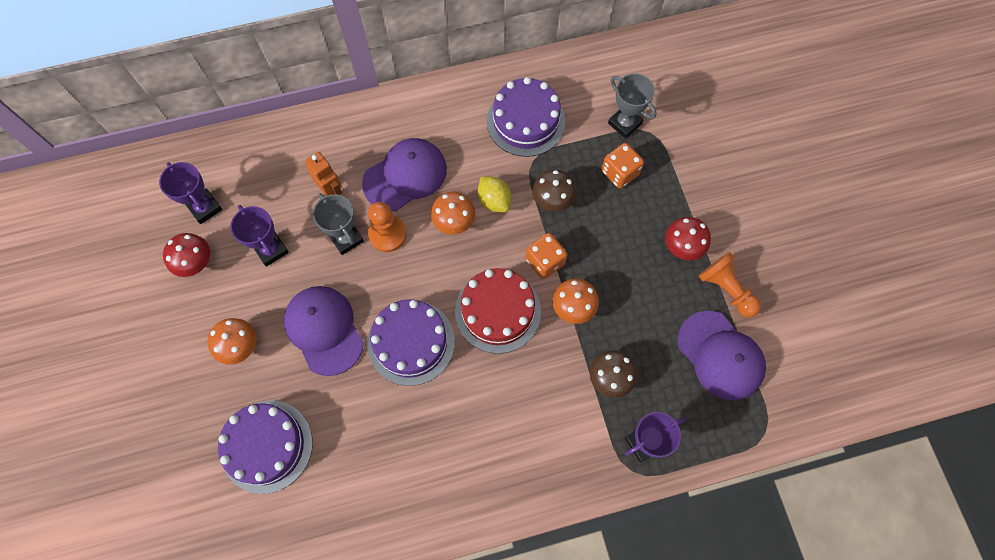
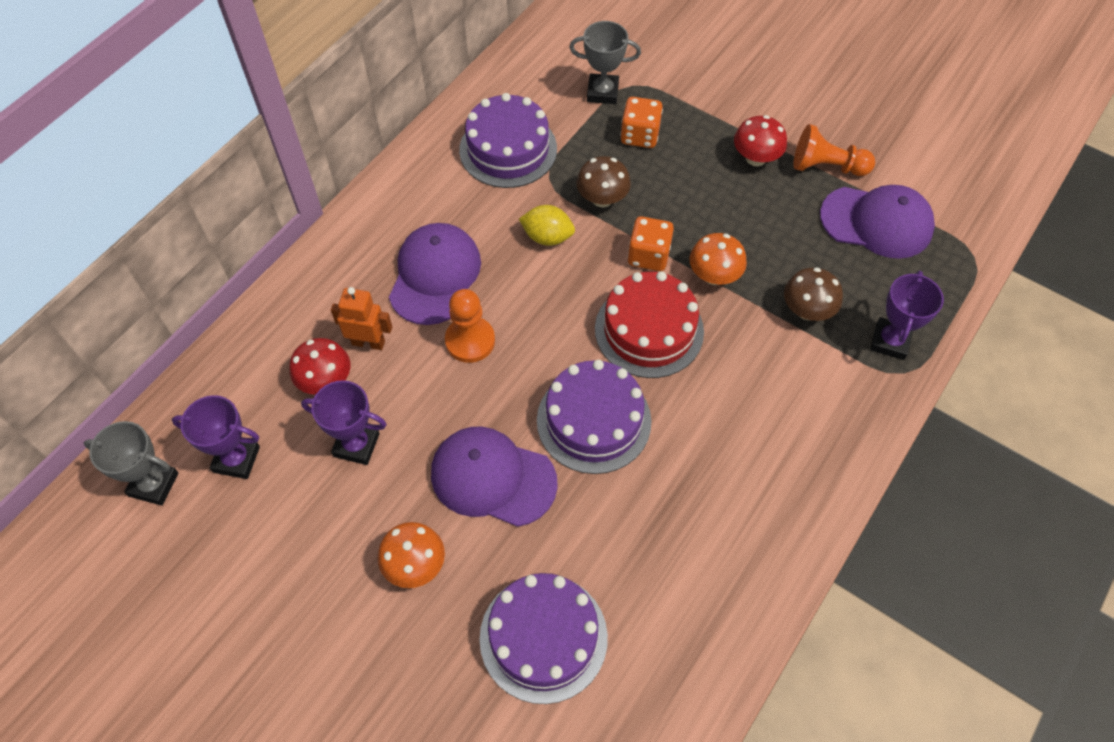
camera: 40 degrees left, 10 degrees down
(195, 262) = (279, 521): red mushroom -> red mushroom (325, 381)
(346, 238) = (430, 375): grey trophy -> grey trophy (154, 484)
(454, 222) = (526, 282): orange mushroom -> none

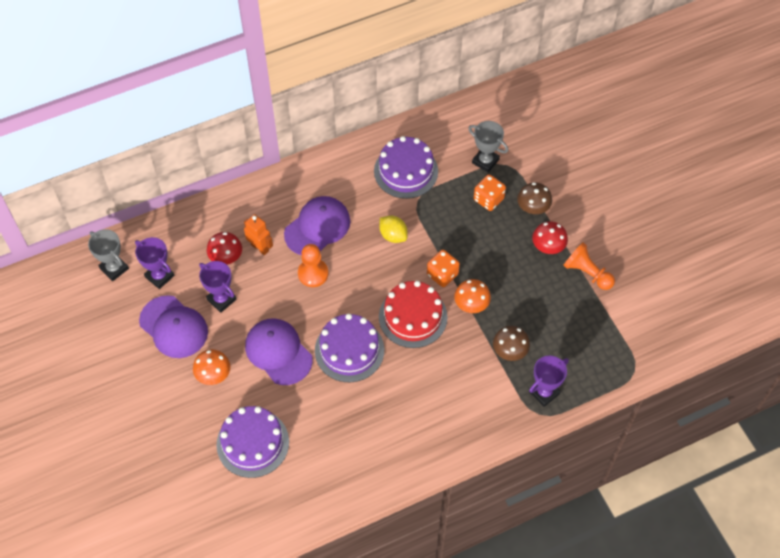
camera: 30 degrees right, 0 degrees up
(602, 199) = (439, 228): brown mushroom -> brown mushroom (533, 208)
(877, 222) = (591, 321): purple cap -> purple cap (174, 327)

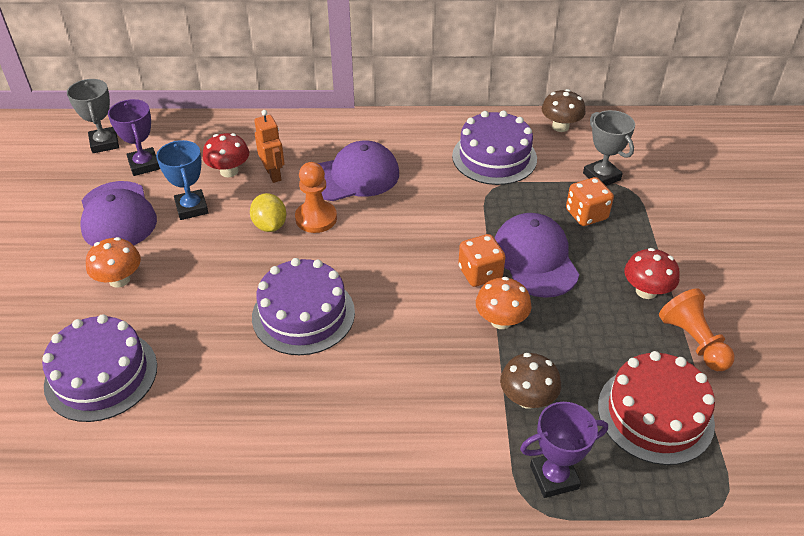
camera: 25 degrees right, 15 degrees down
(221, 299) = (192, 208): purple trophy -> blue trophy
(278, 352) = (214, 284): purple cap -> purple cap (535, 258)
(393, 235) = (440, 212): yellow lemon -> yellow lemon (270, 225)
(413, 317) = (411, 306): red cake -> red cake (655, 414)
(533, 208) = (643, 241): brown mushroom -> brown mushroom (560, 126)

